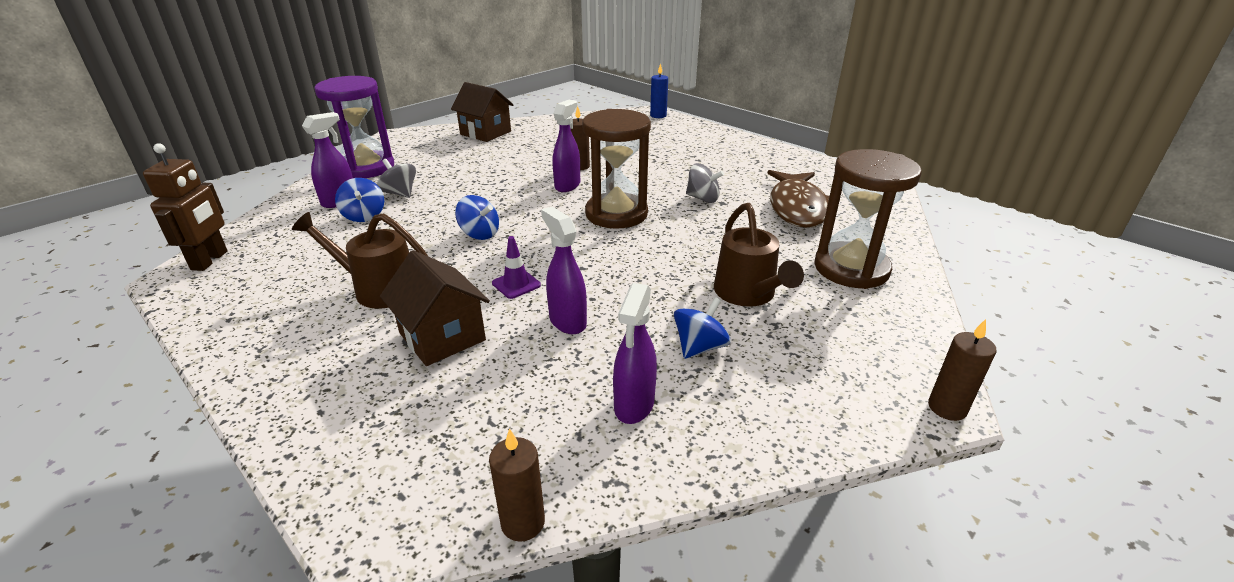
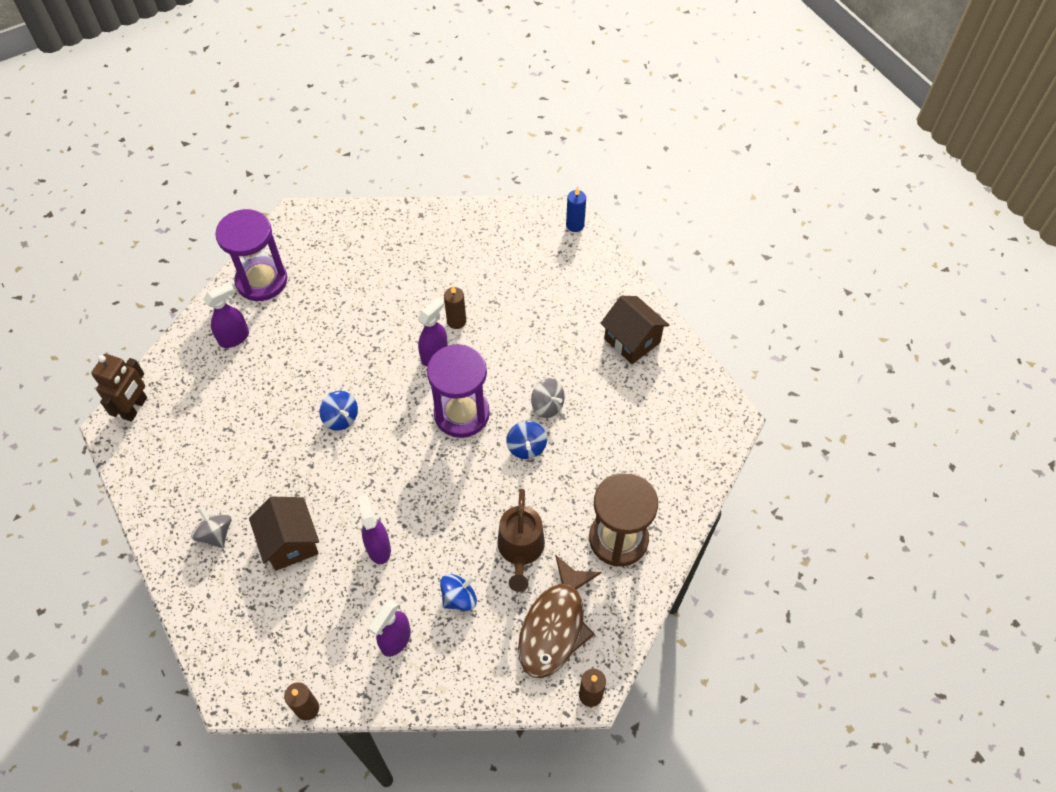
camera: 15 degrees right, 25 degrees up
(364, 216) = (252, 367): blue spinning top -> blue spinning top (526, 447)
(378, 289) = (254, 475): brown watering can -> none
(400, 193) = (286, 336): grey spinning top -> grey spinning top (215, 534)
(485, 133) = (384, 229): brown house -> brown house (632, 340)
(516, 284) = (354, 495): purple traffic cone -> none
(616, 214) = (461, 414): brown hourglass -> purple hourglass
(798, 208) = (625, 441): brown fish -> brown fish (555, 626)

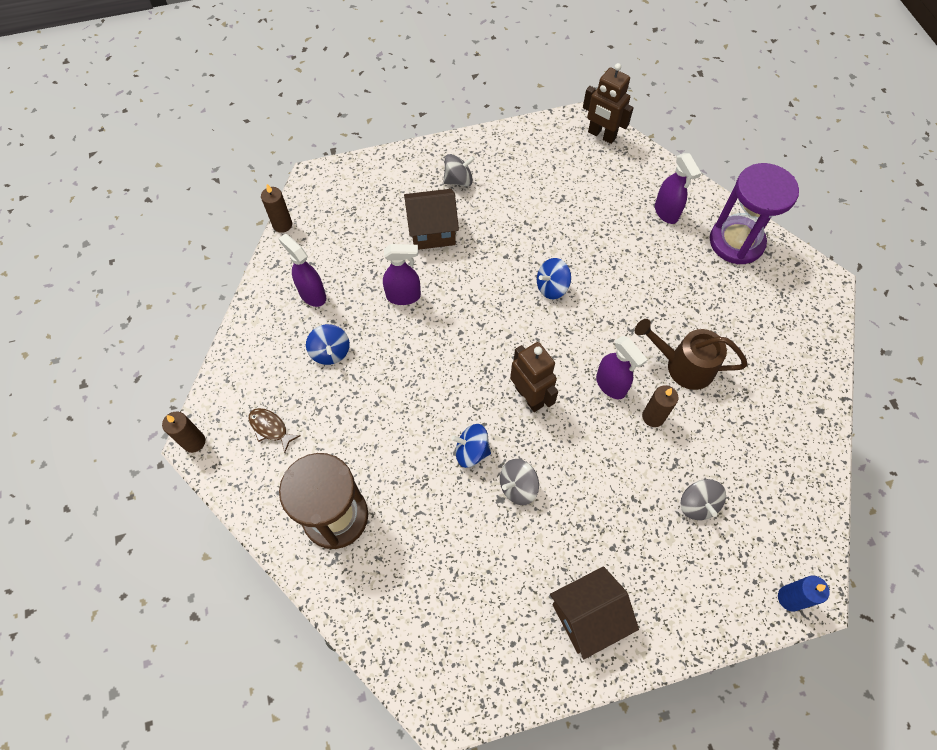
camera: 105 degrees right, 5 degrees up
(461, 414) = (529, 396): purple hourglass -> brown robot
(520, 550) = (358, 416): brown watering can -> brown watering can (683, 366)
(523, 284) = (697, 504): none -> grey spinning top
(555, 626) = (270, 428): brown fish -> brown fish, size x0.46

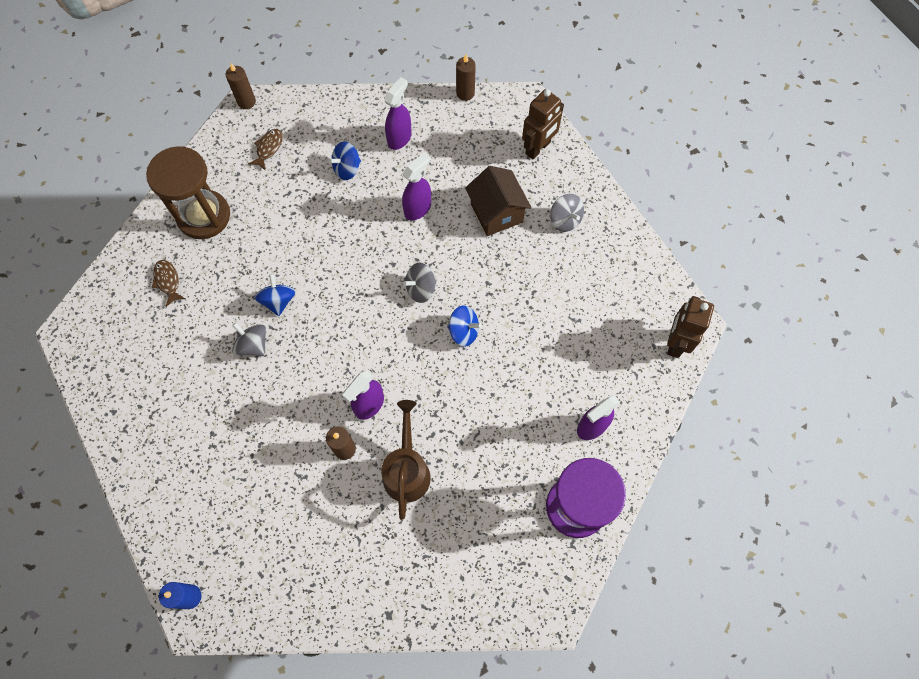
camera: 75 degrees right, 5 degrees up
(404, 296) = (418, 209): purple spray bottle -> purple spray bottle turned 120 degrees counterclockwise
(410, 572) = (168, 281): none -> brown fish
(529, 396) = (341, 336): brown robot -> brown robot (538, 148)
(552, 287) = (463, 331): blue spinning top -> blue spinning top turned 150 degrees clockwise
(587, 616) = (151, 423): brown house -> none
(697, 504) = (264, 502): grey spinning top -> grey spinning top (421, 289)

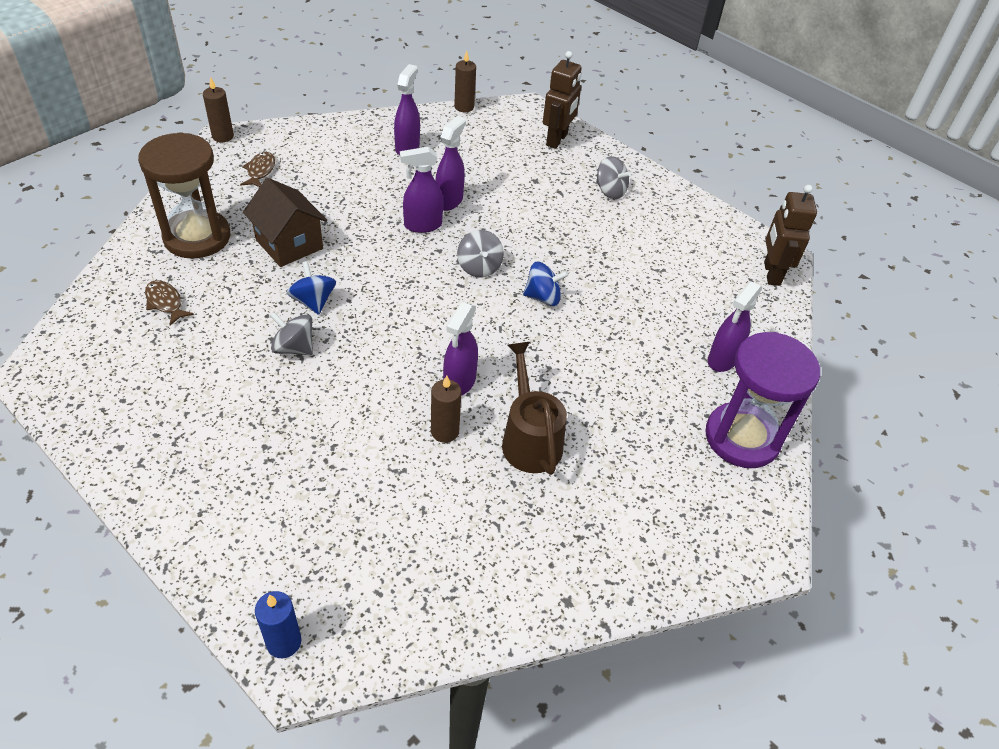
camera: 20 degrees left, 20 degrees down
(347, 169) = (357, 178): blue spinning top -> none
(387, 233) = (422, 225): none -> purple spray bottle
(421, 289) = (479, 267): grey spinning top -> grey spinning top turned 60 degrees counterclockwise
(496, 213) = (536, 194): brown house -> brown house (289, 244)

